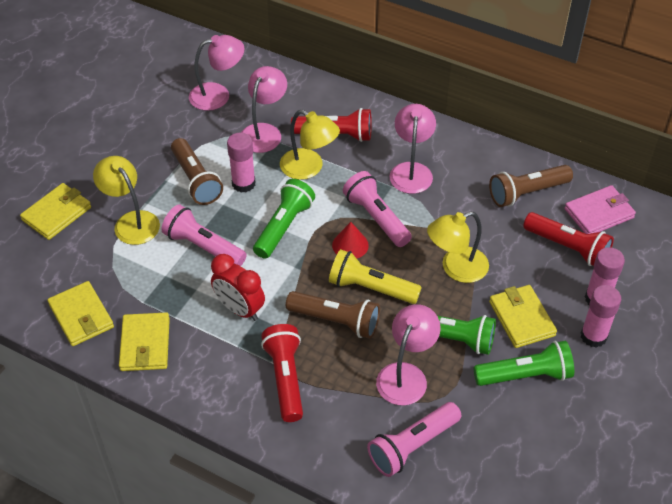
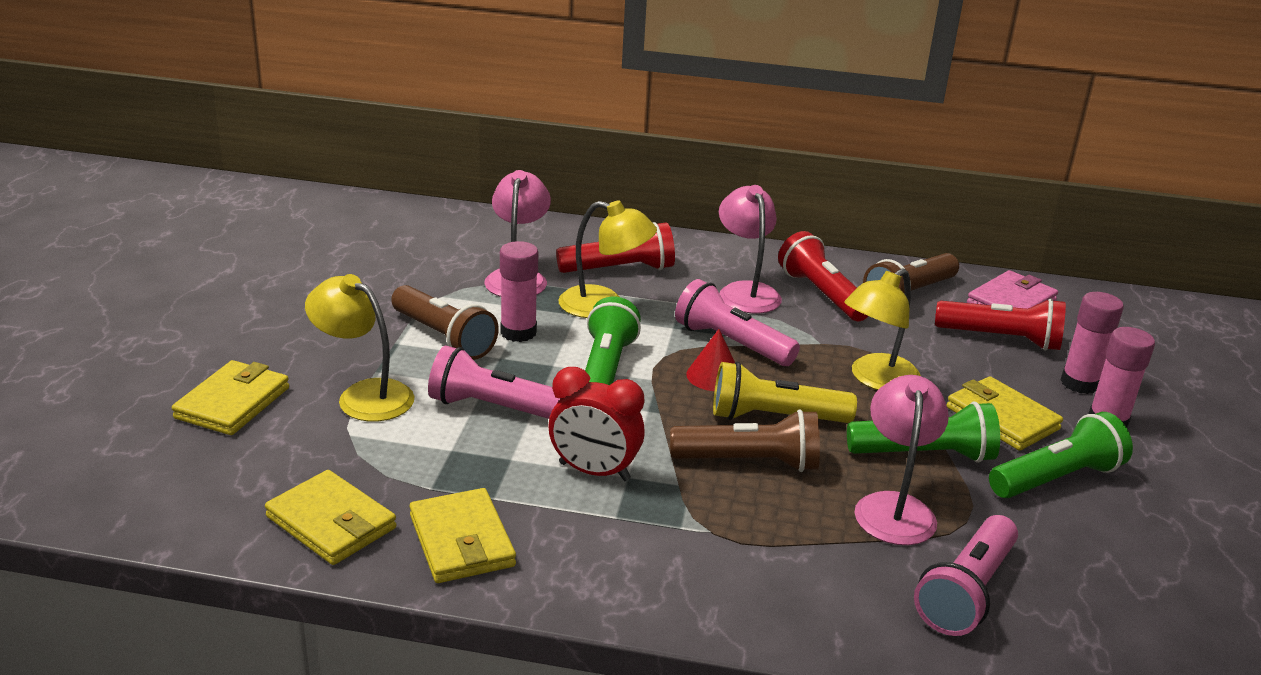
camera: 20 degrees left, 20 degrees down
(218, 95) = (429, 249): pink lamp -> none
(286, 378) = (718, 544): red flashlight -> red flashlight (822, 294)

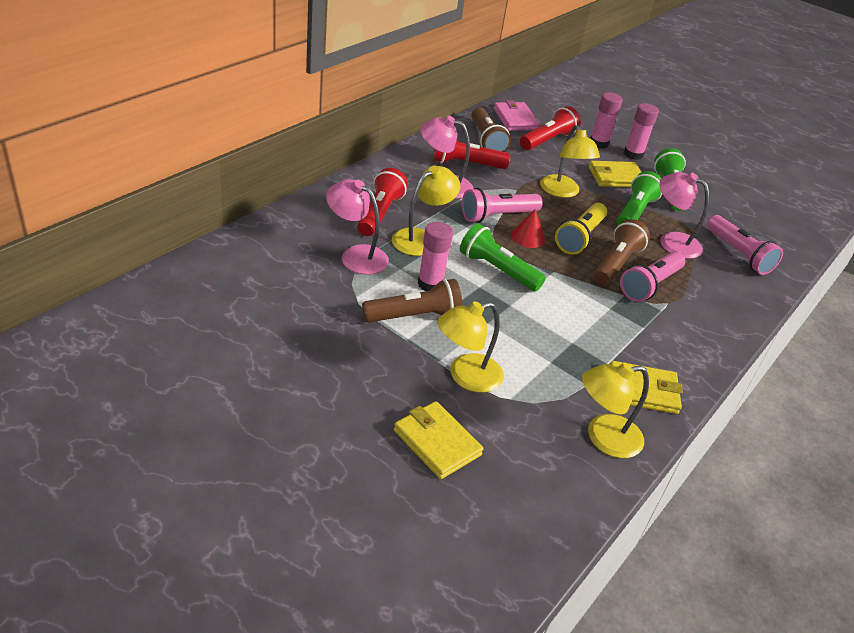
camera: 65 degrees left, 10 degrees up
(331, 522) = (603, 437): yellow wallet -> yellow lamp
(495, 408) = (514, 327): pink flashlight -> pink flashlight (649, 285)
(594, 472) = (599, 318): red clock -> none

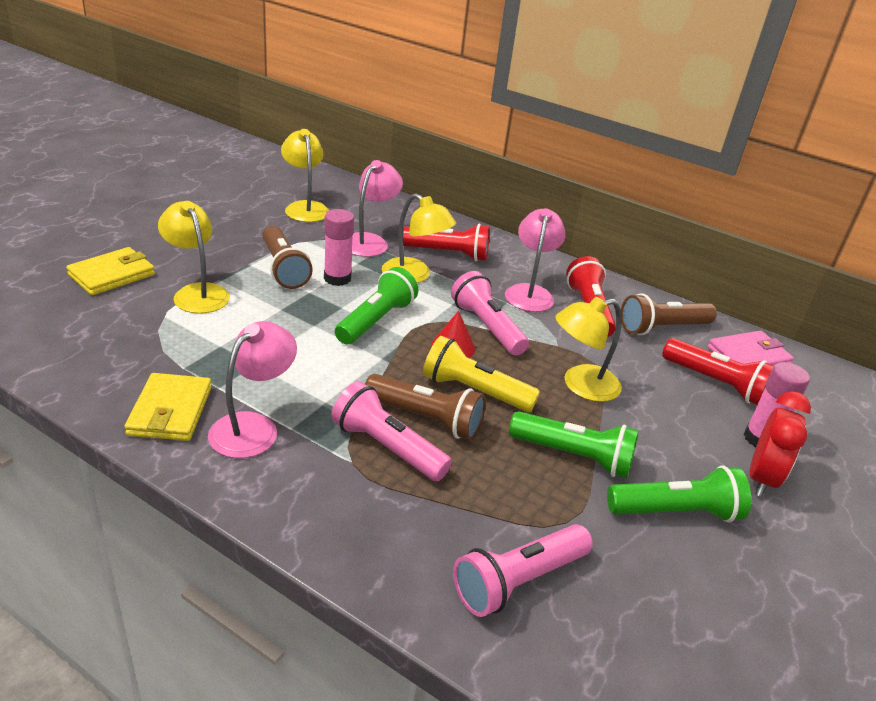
camera: 85 degrees right, 5 degrees down
(603, 437) = (99, 371): yellow lamp -> yellow lamp (305, 207)
(616, 177) = (666, 447): yellow wallet -> none
(633, 154) = (761, 478): pink glue stick -> red clock
(672, 241) = (513, 490): pink lamp -> pink lamp (253, 427)

